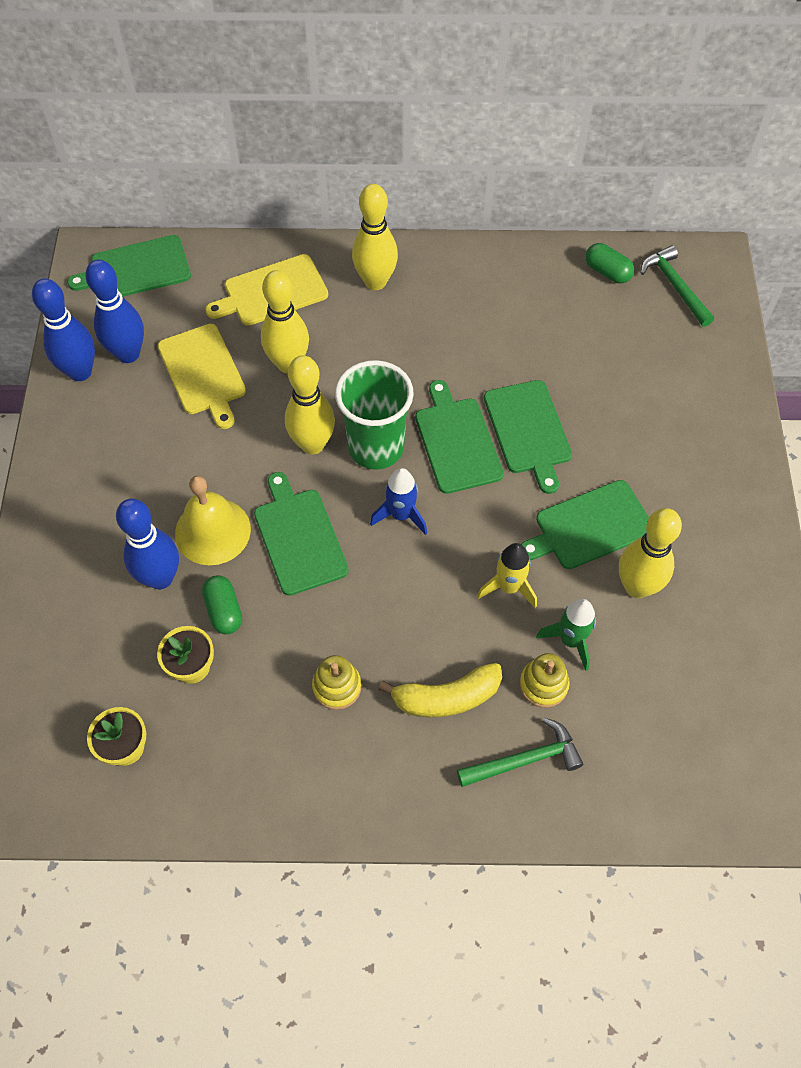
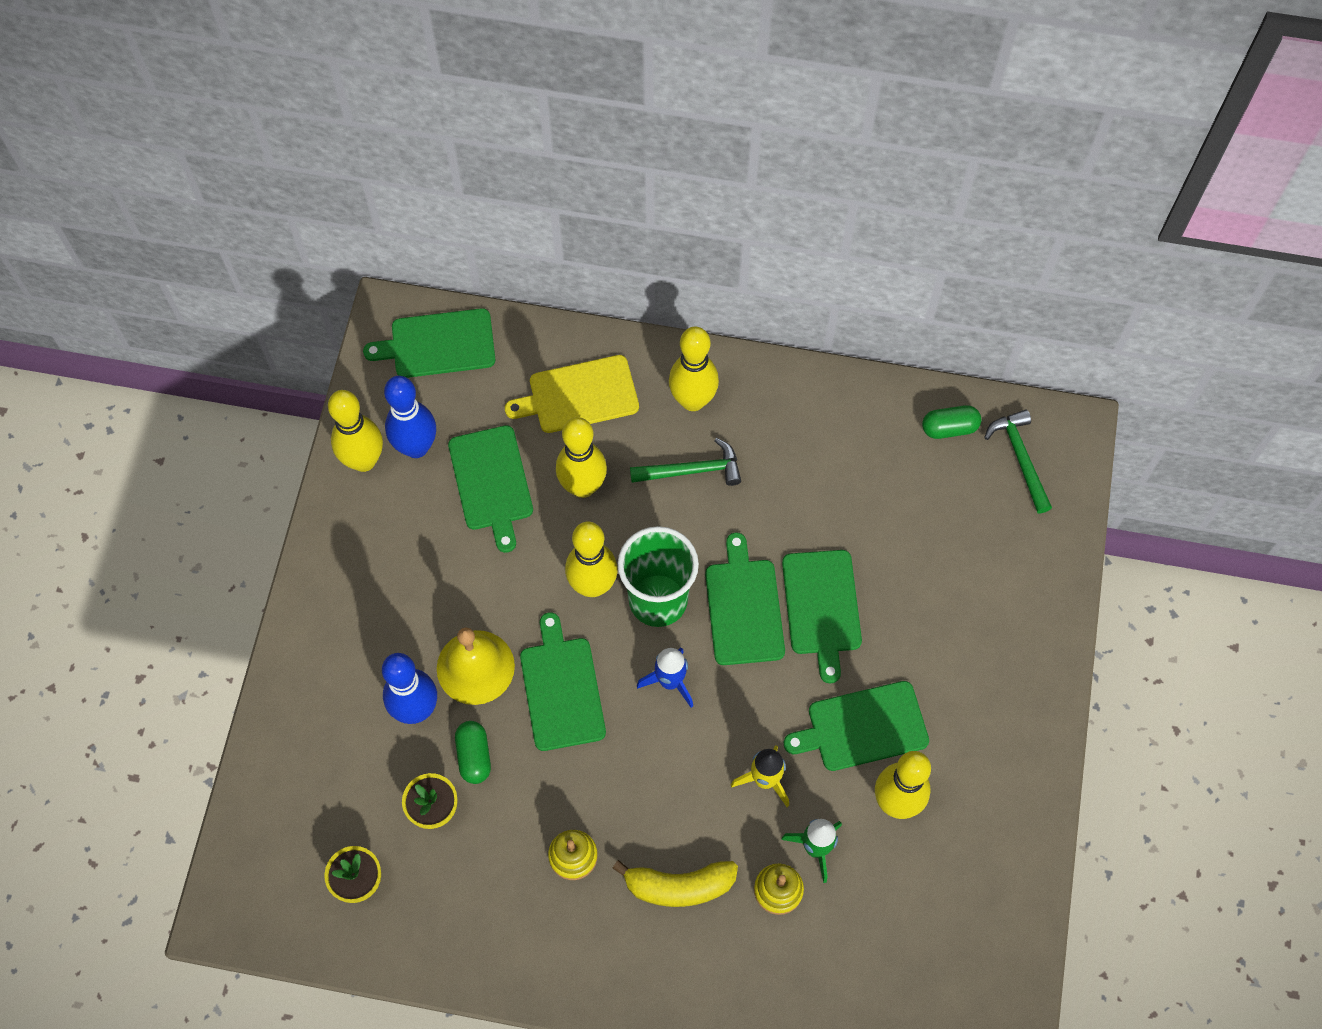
camera: 10 degrees right, 5 degrees up
(80, 372) = (363, 460): blue bowling pin -> yellow bowling pin
(203, 373) = (491, 482): yellow cutting board -> green cutting board
(525, 760) = (743, 964): green hammer -> green hammer (692, 470)
(607, 272) = (949, 428): green capsule -> green capsule turned 60 degrees counterclockwise

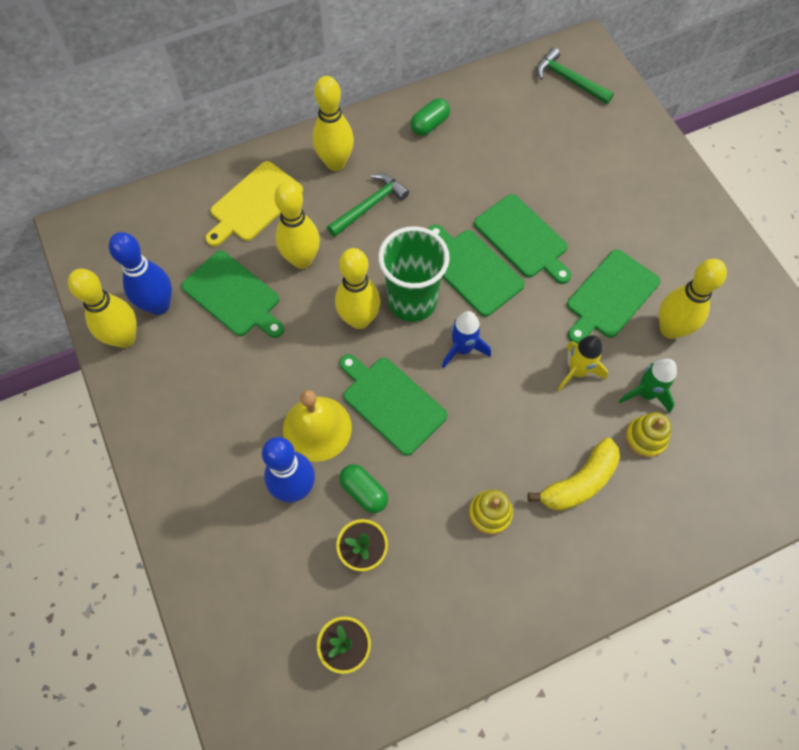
camera: 35 degrees left, 0 degrees up
(438, 344) = (125, 228): green cutting board -> none
(949, 428) = (512, 87): green capsule -> green capsule (429, 124)

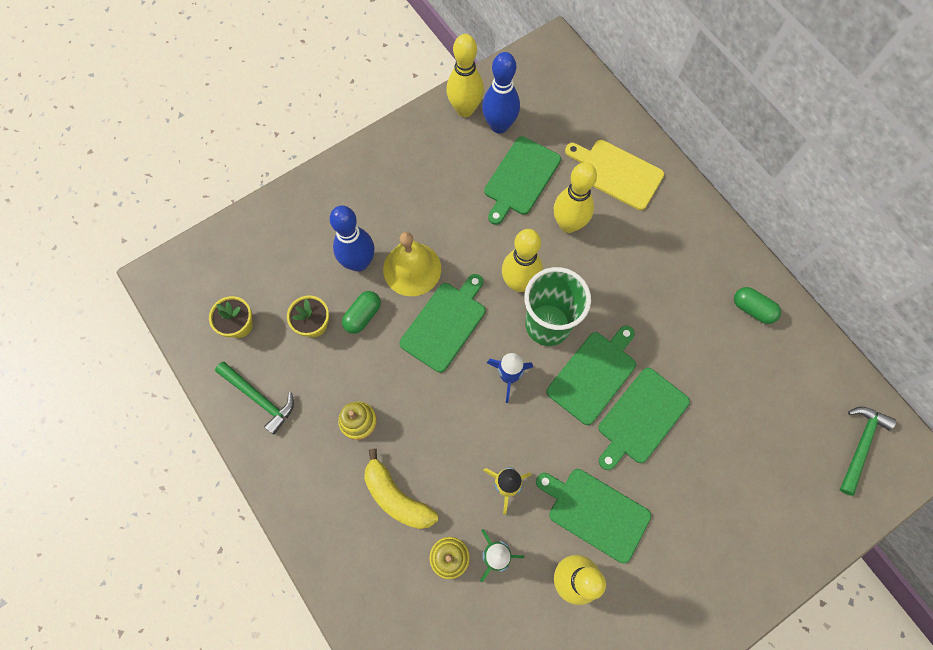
camera: 80 degrees right, 5 degrees up
(335, 163) = (680, 231): yellow bowling pin -> none
(370, 206) = (640, 270): green hammer -> green hammer (259, 398)

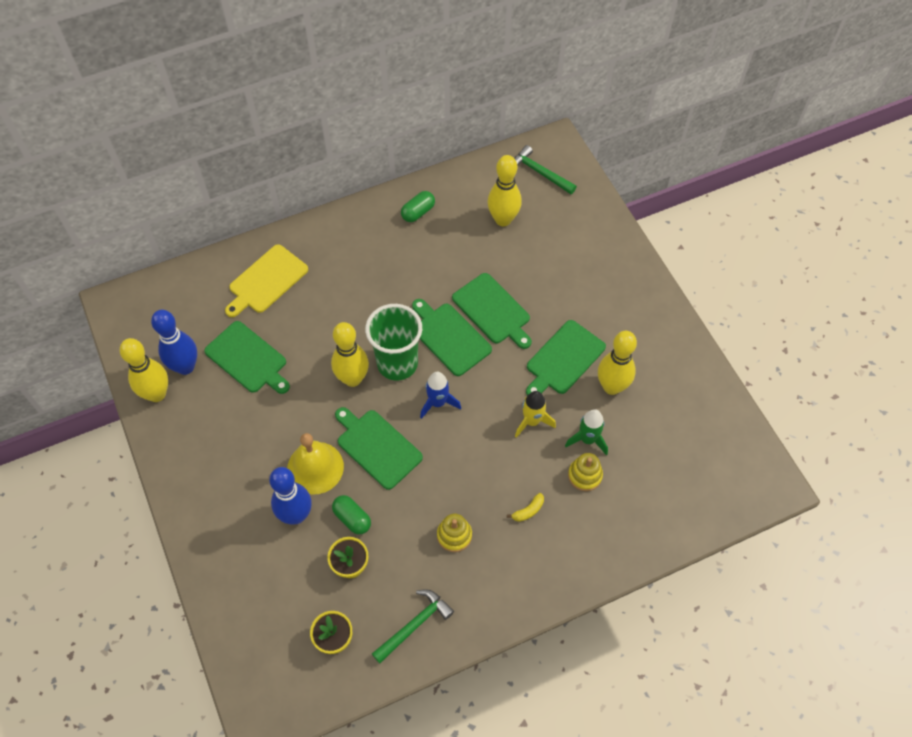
camera: 80 degrees left, 10 degrees down
(397, 497) = (528, 511): yellow banana -> yellow banana, size x0.50
(568, 224) = (306, 328): yellow bowling pin -> yellow bowling pin (503, 219)

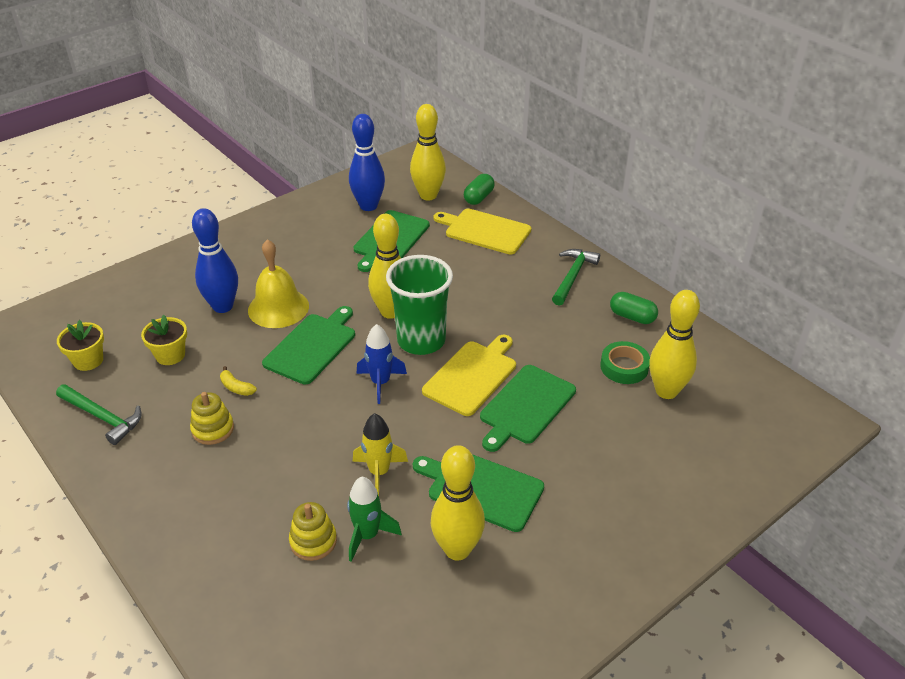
camera: 75 degrees right, 20 degrees down
(157, 394) = (335, 197): yellow bowling pin -> yellow bowling pin (428, 195)
(352, 518) = (224, 345): green capsule -> green capsule (478, 197)
(449, 337) = (472, 376): green cutting board -> yellow cutting board
(471, 236) = (624, 367): none -> green tape
(528, 511) = (253, 491): yellow banana -> yellow banana (236, 387)
(540, 173) = (764, 413): green hammer -> green hammer (573, 276)

